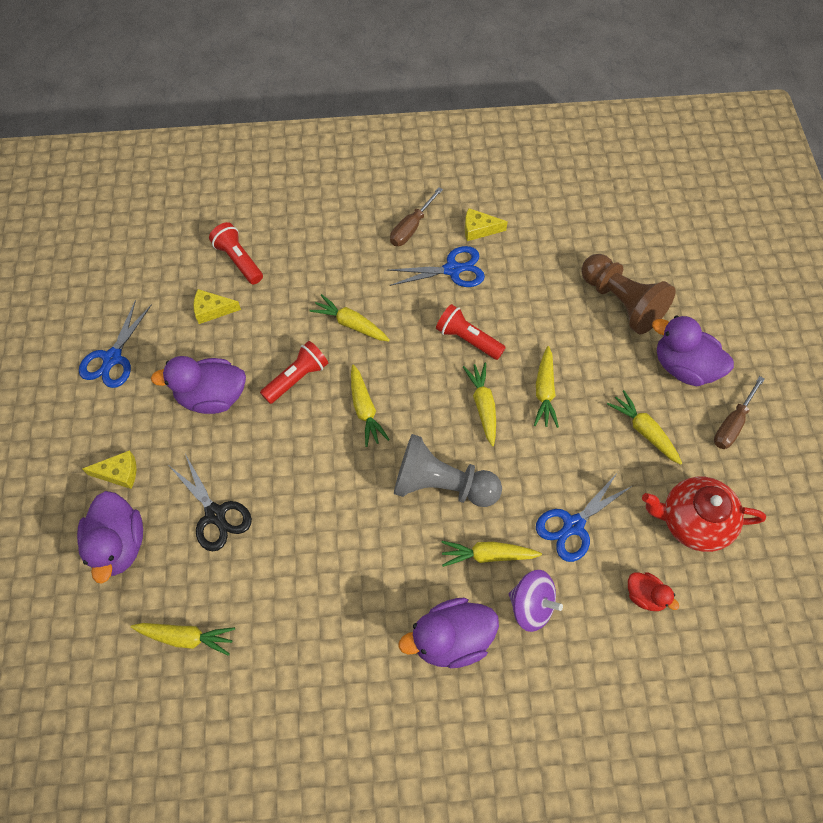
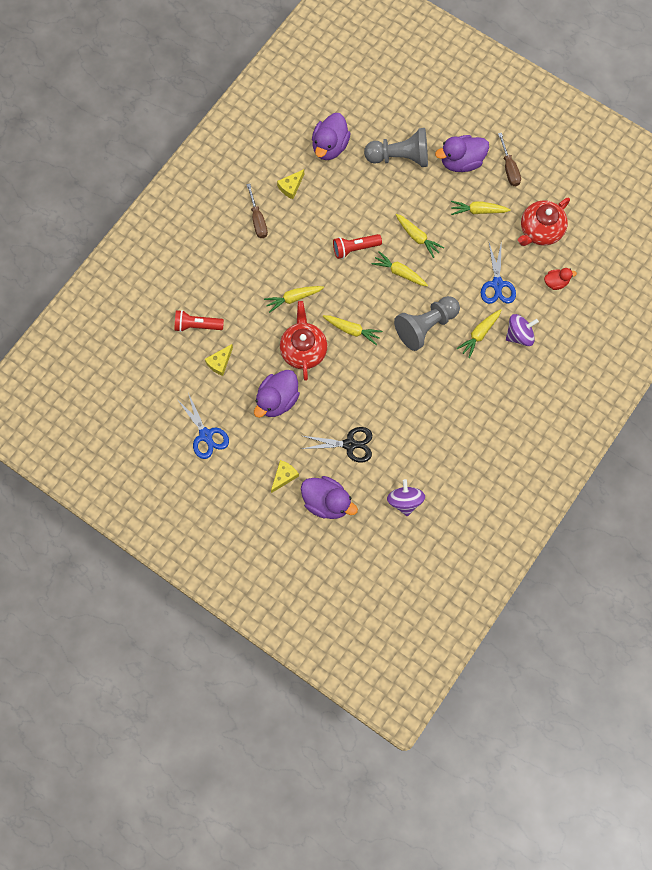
camera: 50 degrees left, 10 degrees up
(186, 637) = (405, 501): yellow carrot -> purple spinning top
(297, 378) = (303, 350): red flashlight -> red teapot
(451, 639) = (505, 382): purple duck -> purple duck (330, 146)
(452, 269) = (305, 221): blue scissors -> none
(621, 302) = (399, 157): brown pawn -> grey pawn

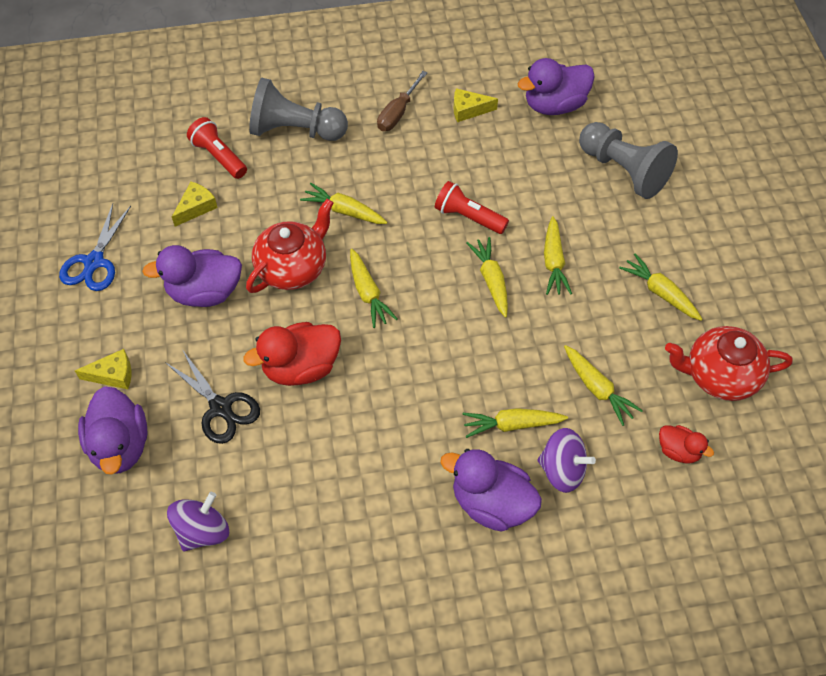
camera: 45 degrees right, 15 degrees down
(220, 362) = (196, 207): yellow cheese -> yellow cheese turned 135 degrees clockwise
(363, 393) = (301, 367): none -> red duck
(426, 326) = (456, 360): grey pawn -> grey pawn (295, 130)
(461, 162) = (694, 228): purple duck -> purple duck (491, 503)
(497, 284) = (597, 389): blue scissors -> yellow carrot
(509, 168) = (749, 279): brown screwdriver -> none

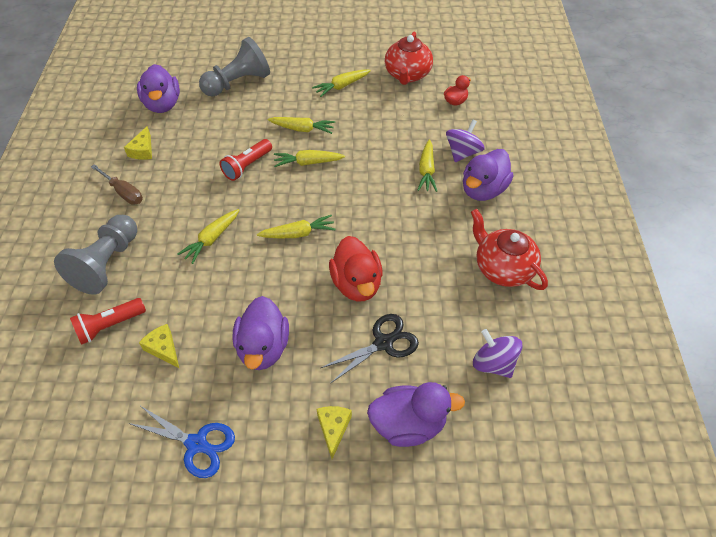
camera: 80 degrees left, 5 degrees down
(293, 268) = (258, 280): red teapot -> red teapot (502, 268)
(597, 389) = (407, 127): yellow carrot -> none

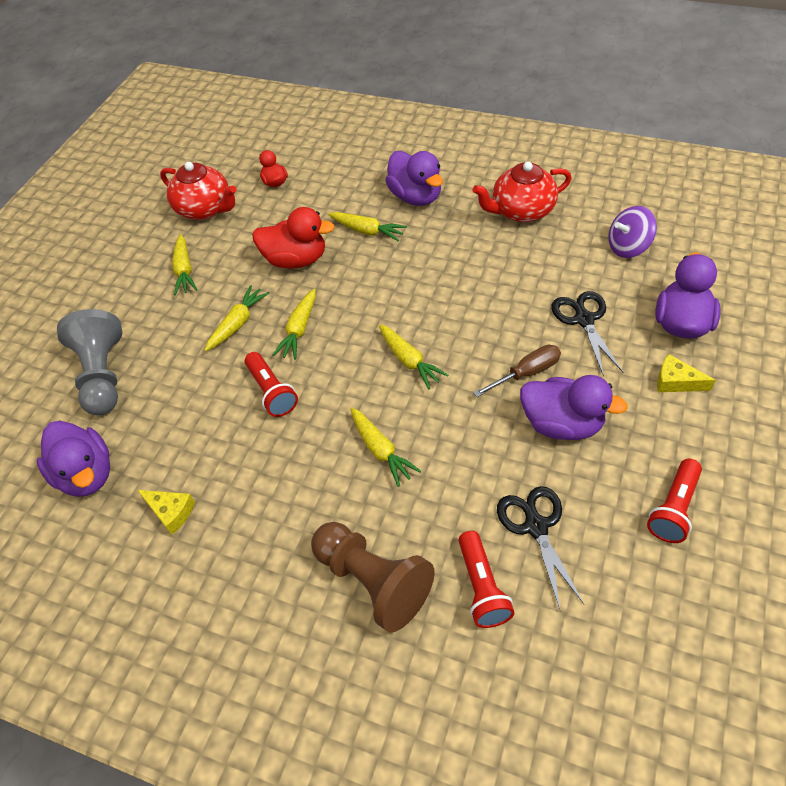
camera: 65 degrees left, 0 degrees up
(107, 264) = (373, 581): grey pawn -> brown pawn
(123, 192) = (244, 547): brown screwdriver -> brown screwdriver (526, 373)
(163, 104) = (86, 474): purple duck -> purple duck turned 45 degrees clockwise
(163, 349) = (536, 526): yellow cheese -> black scissors
(196, 444) = (673, 508): blue scissors -> red flashlight
(298, 234) = (409, 361): yellow carrot -> yellow carrot turned 135 degrees clockwise
(356, 284) = (501, 324): red duck -> red duck (296, 260)
(462, 153) = (356, 197): purple spinning top -> none

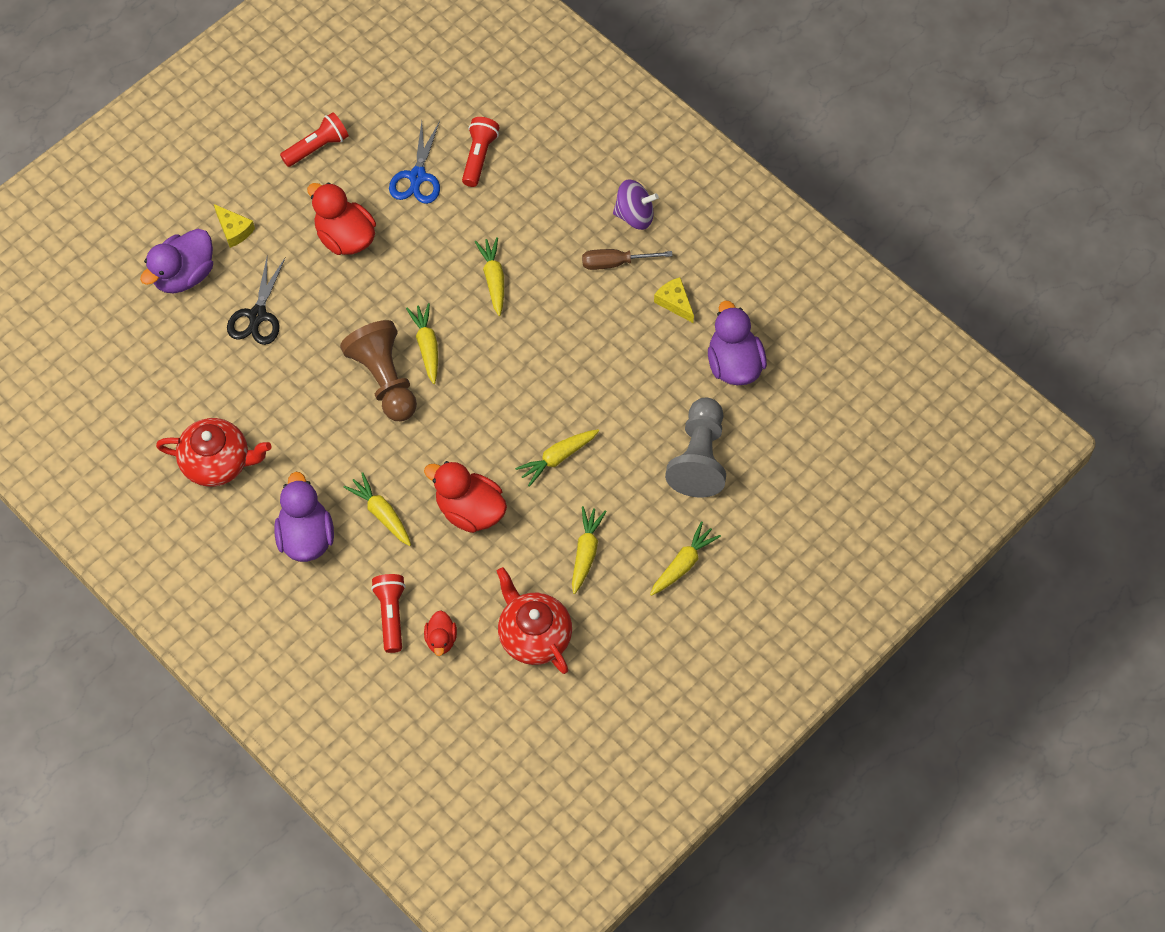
camera: 160 degrees left, 10 degrees up
(271, 392) = (556, 371): red flashlight -> red flashlight (391, 615)
(299, 330) = (505, 424): yellow carrot -> yellow carrot (683, 564)
(373, 581) = (549, 191): brown pawn -> brown pawn (384, 380)
(526, 373) = (340, 290): brown screwdriver -> brown screwdriver (615, 263)
(536, 526) = (417, 177): black scissors -> blue scissors
(562, 424) = (345, 237): purple duck -> red duck
(628, 247) = (158, 370): purple spinning top -> purple spinning top (634, 215)

